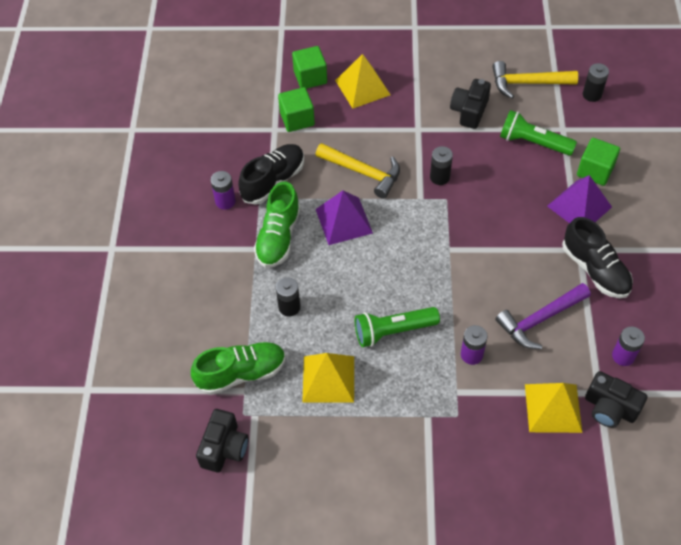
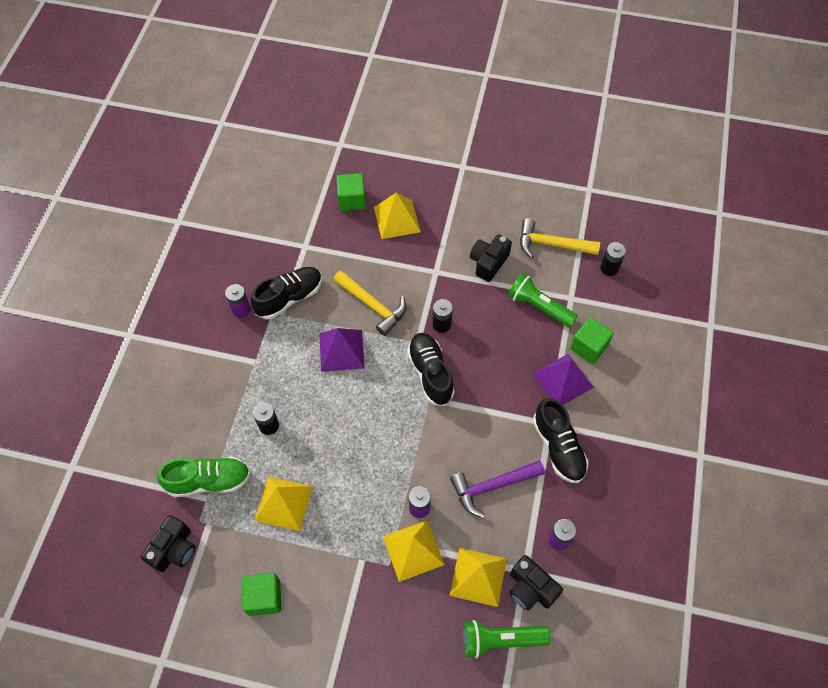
camera: 10 degrees right, 5 degrees up
(278, 237) = (278, 355): green shoe -> none
(297, 119) = (328, 240): green cube -> green cube (264, 597)
(393, 331) = (355, 469): green flashlight -> green flashlight (500, 639)
(442, 225) = (430, 373): none -> black shoe
(478, 396) = (413, 550): none -> yellow pyramid

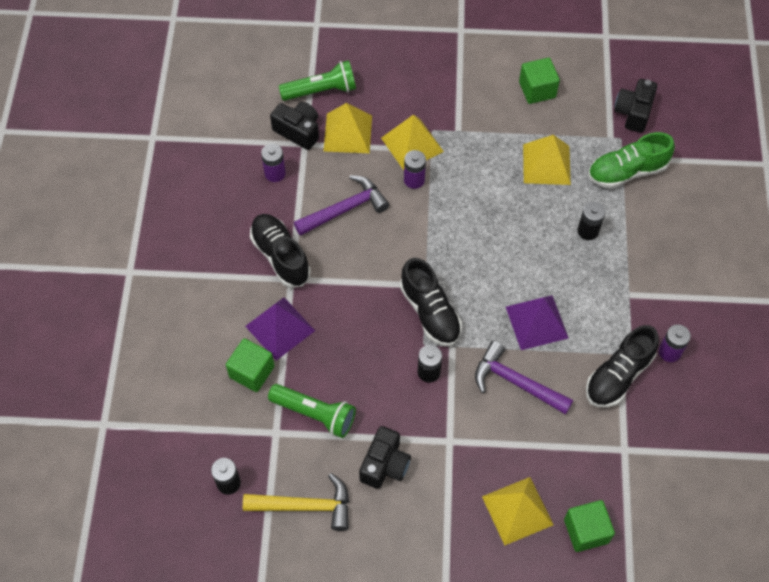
camera: 170 degrees right, 0 degrees up
(373, 306) = (515, 382): yellow hammer -> purple hammer

